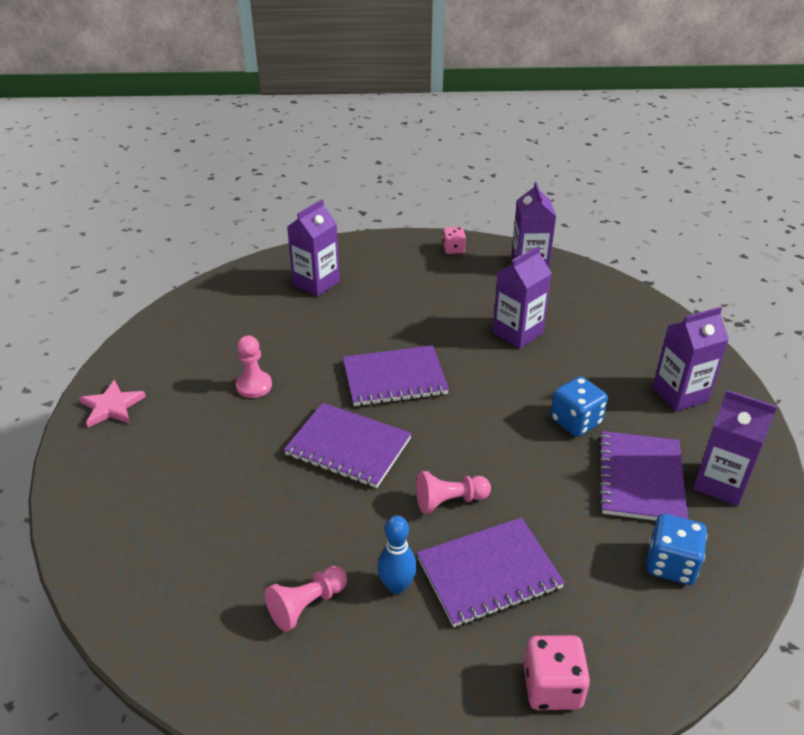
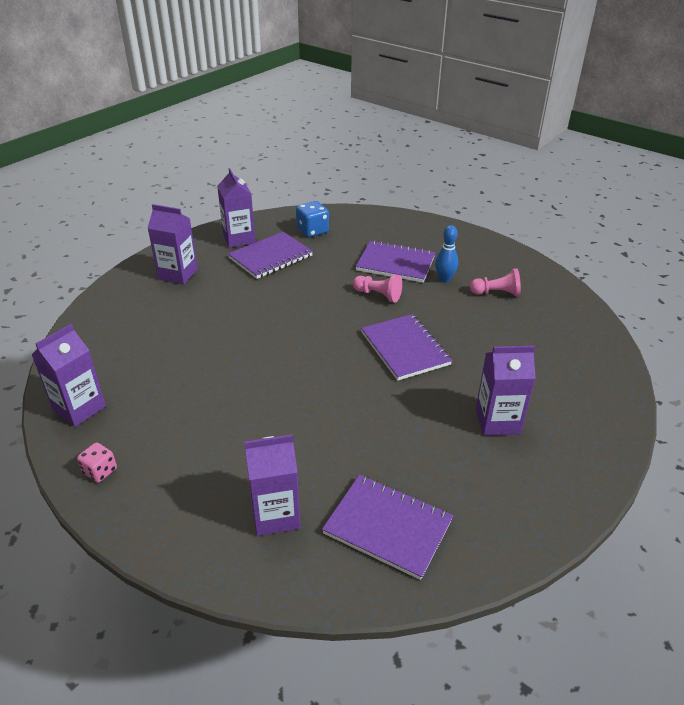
camera: 140 degrees left, 0 degrees up
(112, 406) = (567, 478): pink star -> none
(254, 386) = (433, 429): pink pawn -> none
(394, 378) = (323, 375): purple notebook -> purple notebook (388, 527)
(517, 333) = (194, 358): purple carton -> purple carton (497, 421)
(552, 687) = (414, 228): pink dice -> none
(575, 421) = (256, 292): blue dice -> none

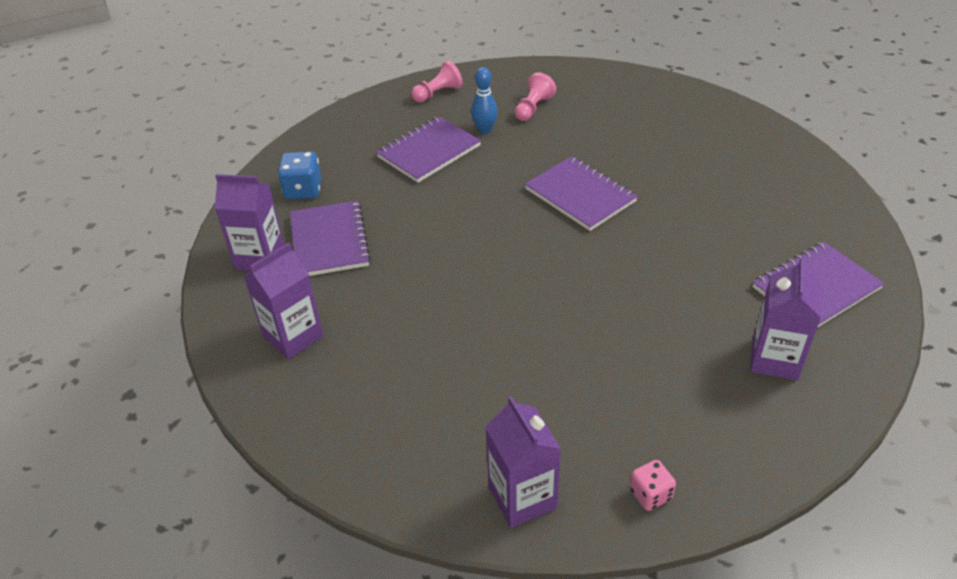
camera: 60 degrees left, 5 degrees up
(378, 295) = (477, 183): pink pawn -> pink pawn (438, 93)
(405, 348) = (580, 195): purple notebook -> purple notebook turned 45 degrees clockwise
(497, 421) = (715, 178): purple carton -> none

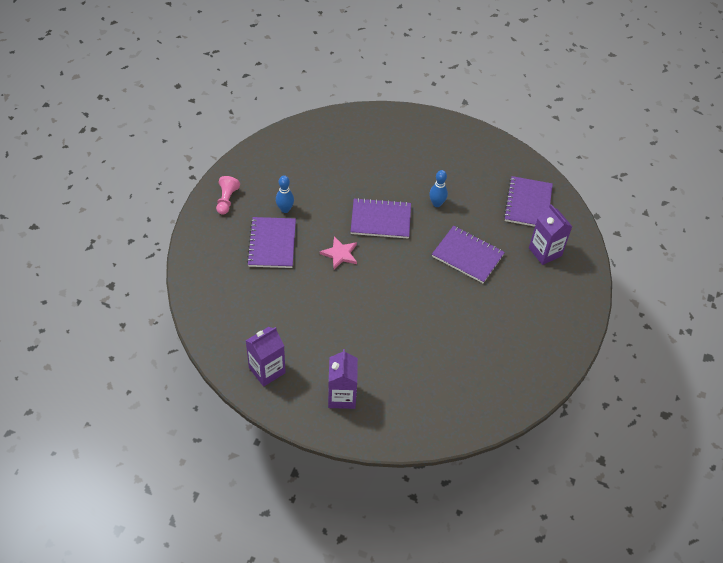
camera: 50 degrees left, 10 degrees up
(303, 190) = (234, 316): blue dice -> none
(329, 241) = (290, 335): purple notebook -> purple notebook (467, 256)
(487, 200) = (340, 254): none -> pink star
(522, 497) = (519, 386): purple carton -> none
(533, 108) = (293, 177): pink pawn -> none
(650, 494) = (560, 347): pink dice -> none
(675, 218) = (437, 203): none -> blue bowling pin

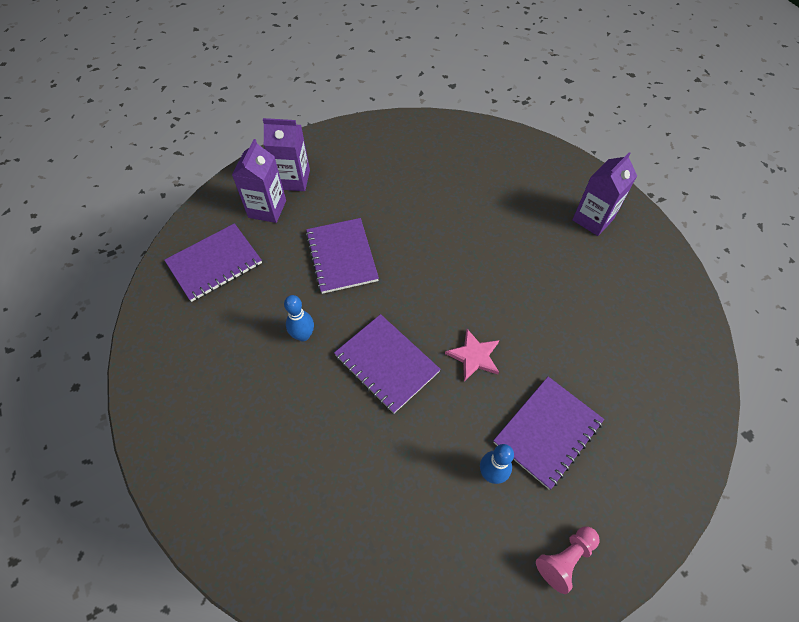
camera: 135 degrees left, 5 degrees up
(267, 370) = (654, 287): purple carton -> purple carton (293, 179)

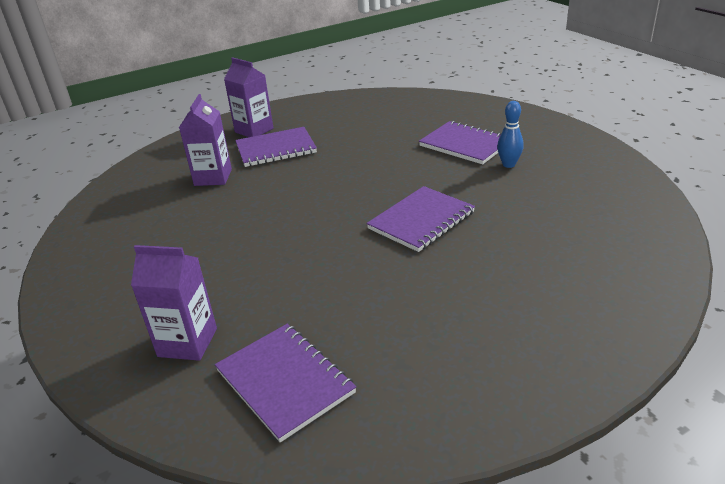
camera: 90 degrees left, 25 degrees down
(293, 179) = (136, 324): purple carton -> purple carton (213, 177)
(303, 335) = (396, 279): blue bowling pin -> none
(342, 256) = (283, 264): purple notebook -> purple notebook (276, 149)
(474, 356) = (403, 177): pink star -> none
(565, 558) = (557, 137): pink pawn -> none

